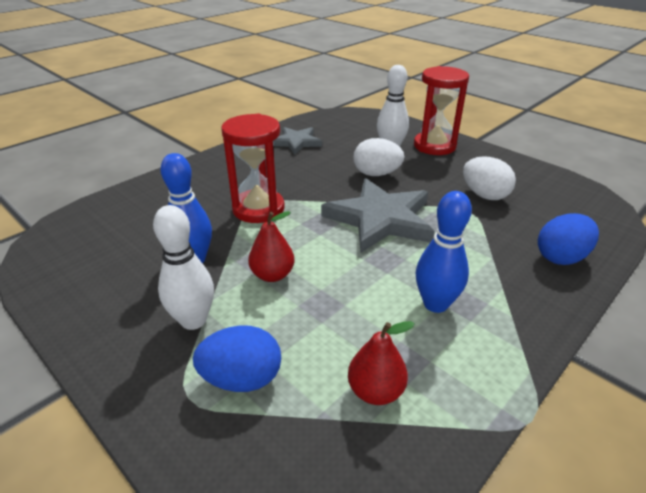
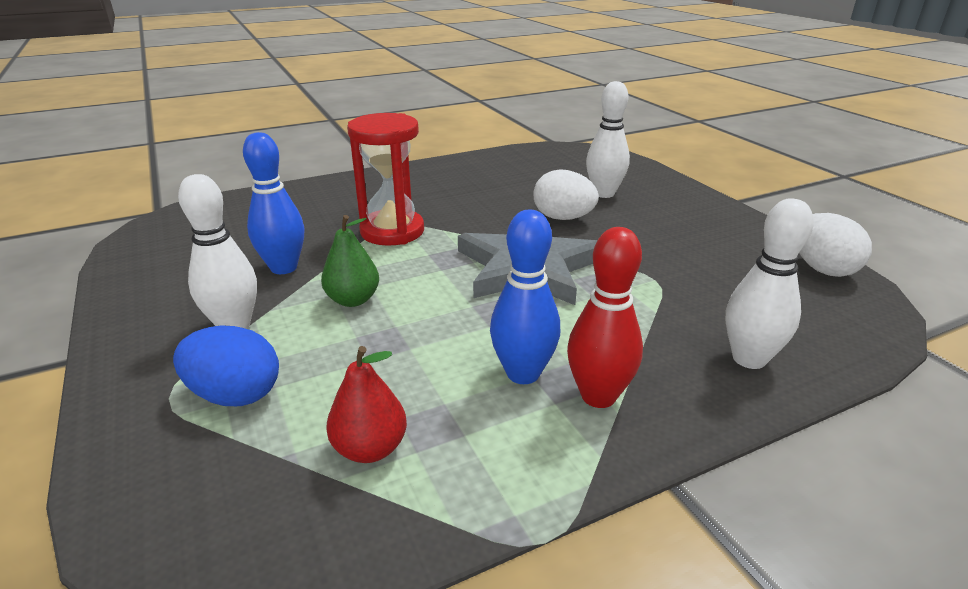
camera: 20 degrees right, 5 degrees down
(272, 275) = (353, 300): red pear -> green pear
(296, 142) = (491, 171): grey star -> none
(434, 146) = (666, 199): red hourglass -> none
(484, 195) = (692, 265): white egg -> white egg (822, 269)
(493, 308) = (598, 396): none -> red bowling pin
(561, 257) = (749, 359): blue egg -> white bowling pin

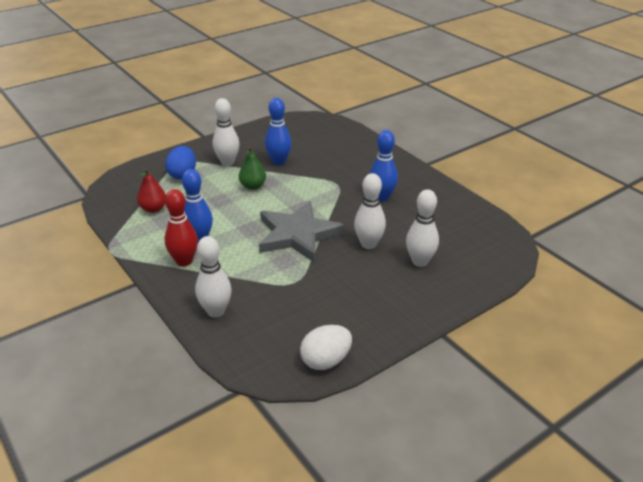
camera: 80 degrees right, 5 degrees up
(392, 231) = (328, 184): red hourglass -> none
(449, 198) = (382, 197): none -> blue bowling pin
(563, 218) = (368, 244): white egg -> white bowling pin

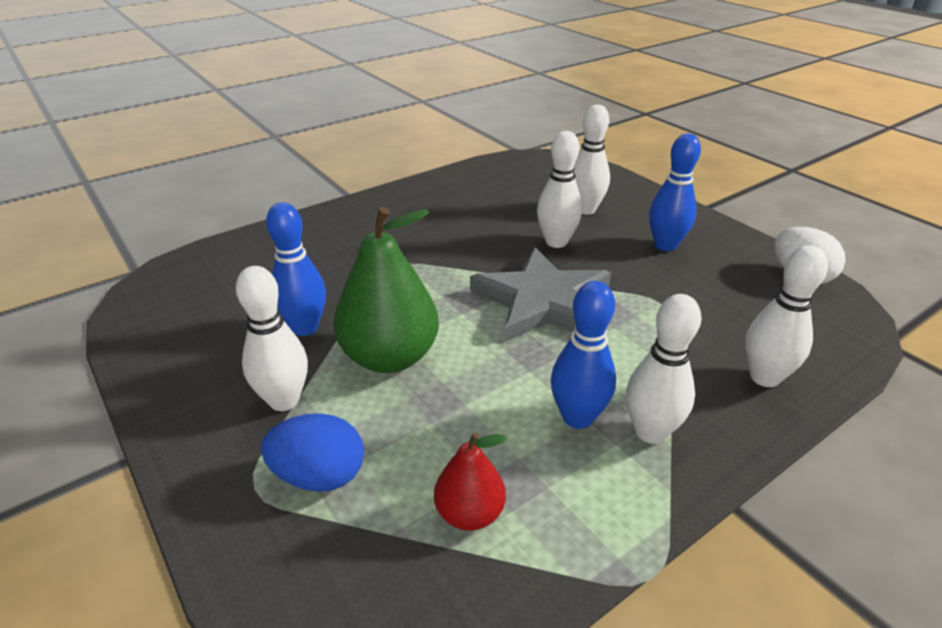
camera: 90 degrees left, 0 degrees up
(184, 261) = (650, 432): red bowling pin -> white bowling pin
(253, 186) = (390, 357): green pear -> green pear, size x1.84
(382, 197) = (439, 228): blue bowling pin -> blue bowling pin (665, 245)

